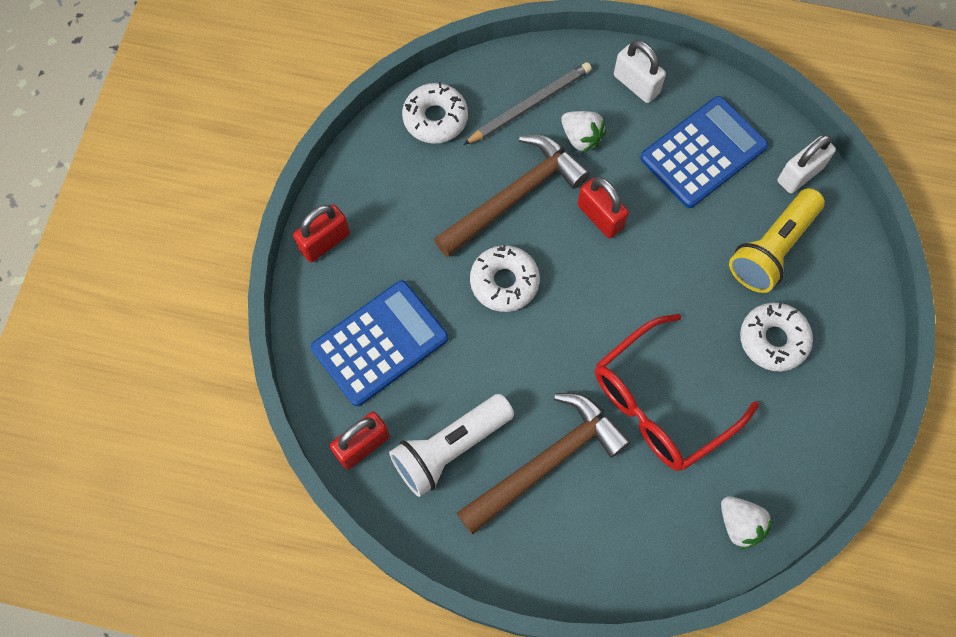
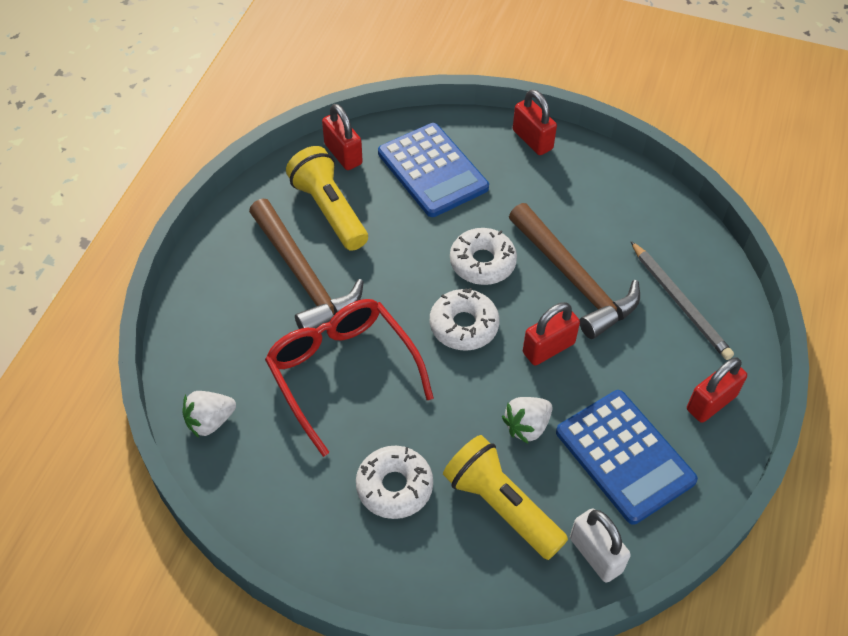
camera: 95 degrees right, 15 degrees down
(435, 118) = (661, 225): white donut -> white donut (464, 326)
(450, 448) = (329, 210): white flashlight -> yellow flashlight
(581, 138) = (641, 343): white strawberry -> white strawberry (527, 426)
(636, 84) = (711, 402): white padlock -> red padlock

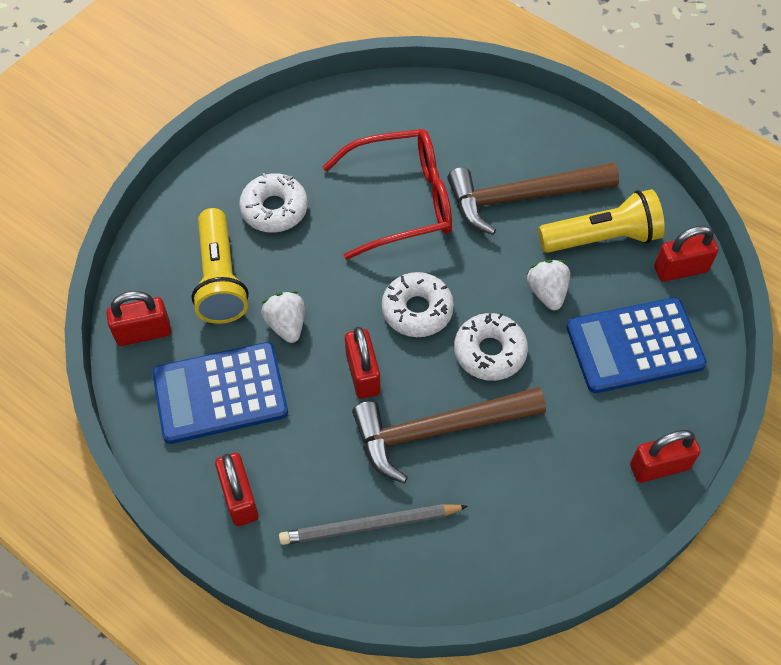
camera: 110 degrees right, 5 degrees up
(210, 421) = (391, 103): white strawberry -> white strawberry (547, 292)
(501, 506) = (220, 279): yellow flashlight -> yellow flashlight turned 105 degrees clockwise
(595, 555) = (143, 332): white padlock -> red padlock

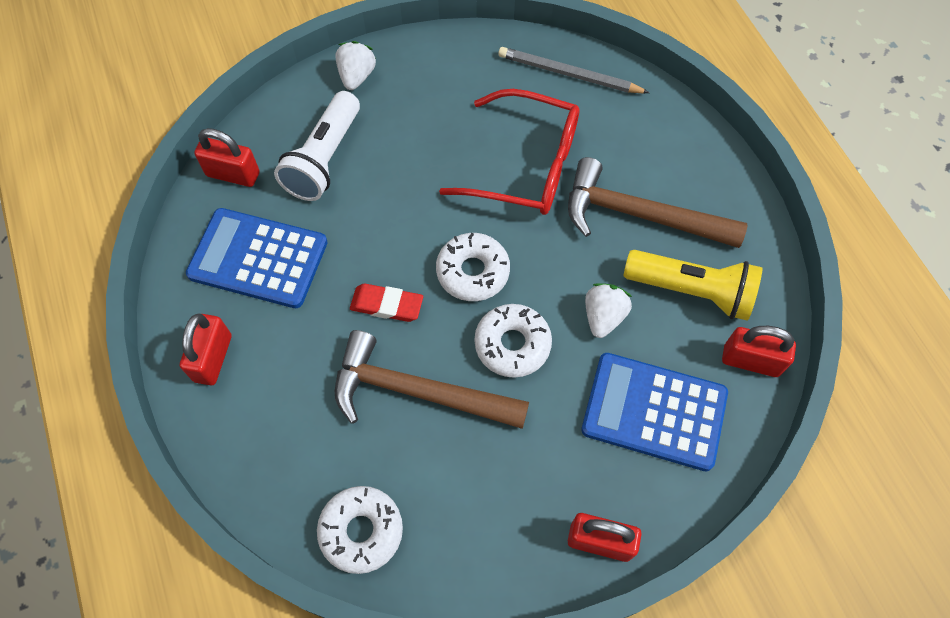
camera: 30 degrees right, 5 degrees up
(220, 279) = (324, 159): yellow flashlight -> white flashlight
(274, 209) = (410, 120): white donut -> white donut (361, 531)
(286, 325) = (352, 227): white strawberry -> white strawberry (357, 76)
(363, 374) = (387, 305): red padlock -> red eraser
(369, 526) = (301, 444): grey pencil -> grey pencil (569, 74)

